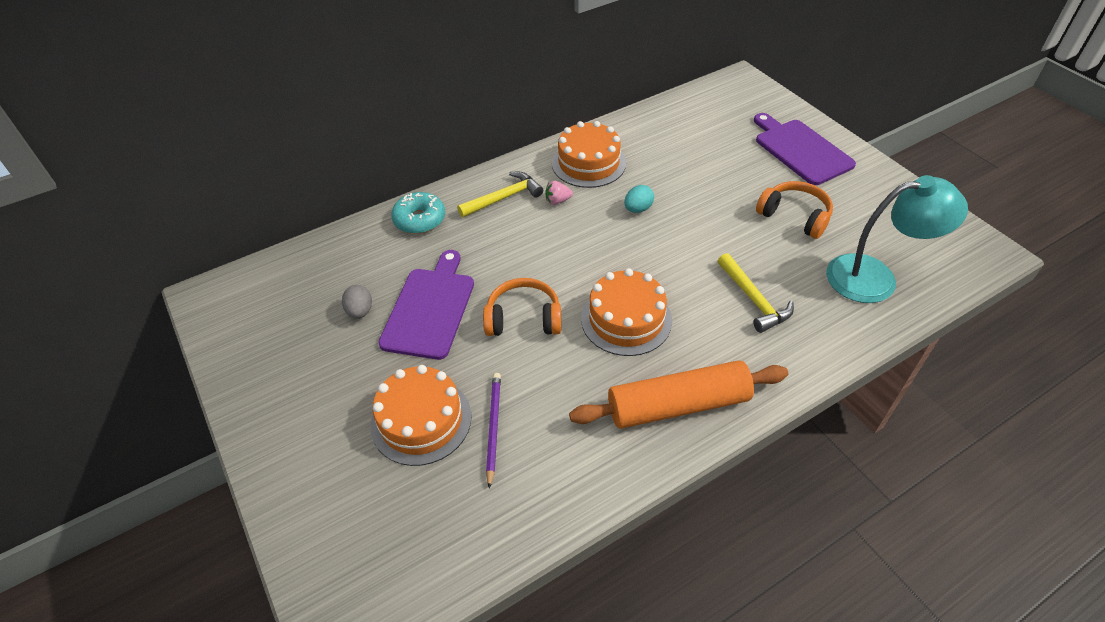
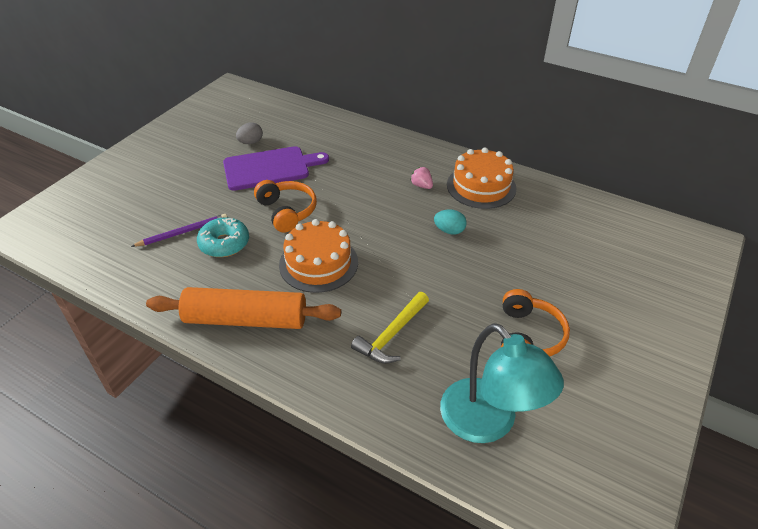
camera: 60 degrees right, 5 degrees down
(419, 219) = (349, 133): turquoise donut -> turquoise donut (224, 244)
(421, 420) = (175, 200): orange cake -> none
(504, 197) = (403, 159): yellow hammer -> none
(678, 405) = (246, 319): orange rolling pin -> orange rolling pin turned 45 degrees counterclockwise
(801, 150) = (637, 315): purple cutting board -> none

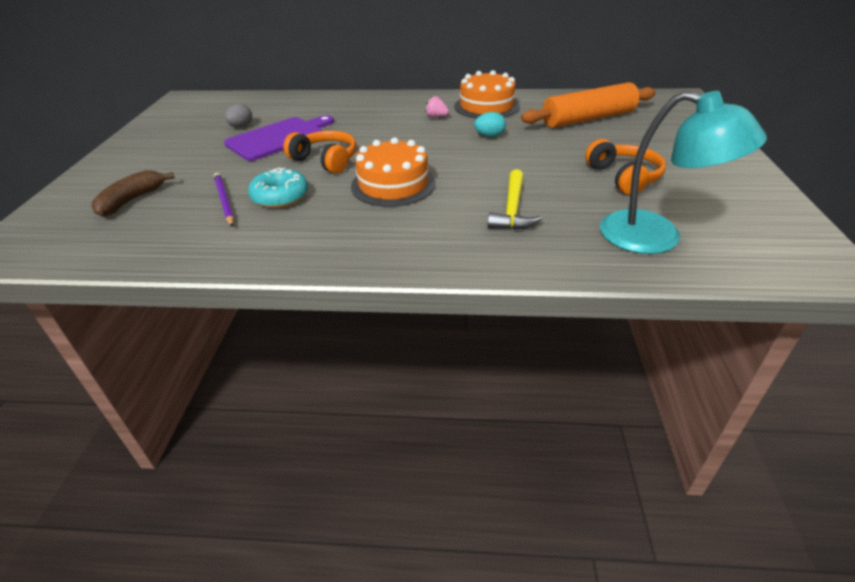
camera: 25 degrees left, 5 degrees down
(123, 206) = (132, 200): none -> brown banana
(183, 232) = (224, 201): purple pencil -> purple pencil turned 60 degrees counterclockwise
(246, 319) = (359, 242): orange rolling pin -> orange rolling pin (588, 119)

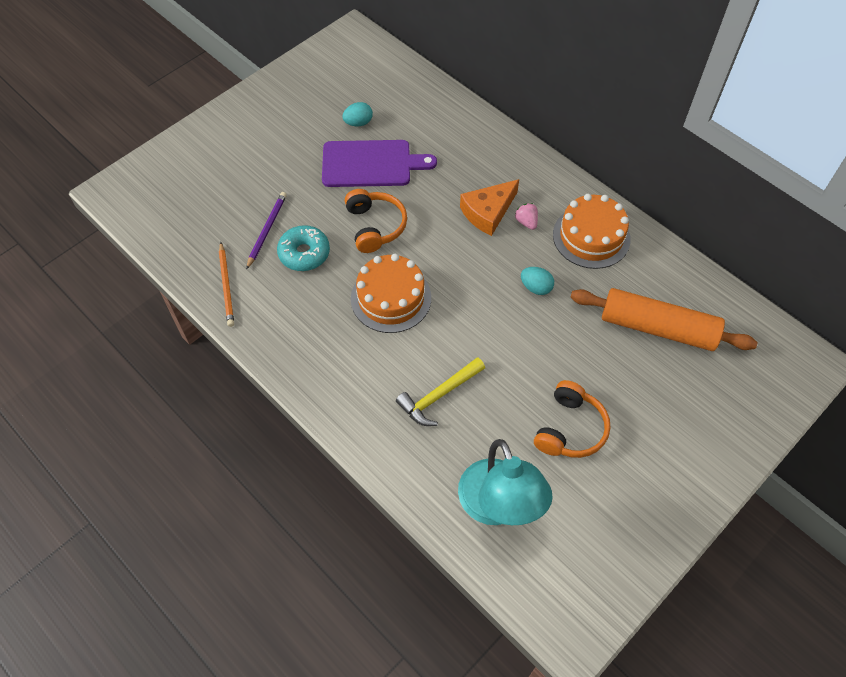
camera: 40 degrees right, 20 degrees up
(132, 200) = (214, 184): brown banana -> none
(222, 247) = (226, 286): none -> orange pencil
(241, 127) = (358, 123): grey egg -> turquoise egg
(403, 123) = (488, 212): none -> orange cheese

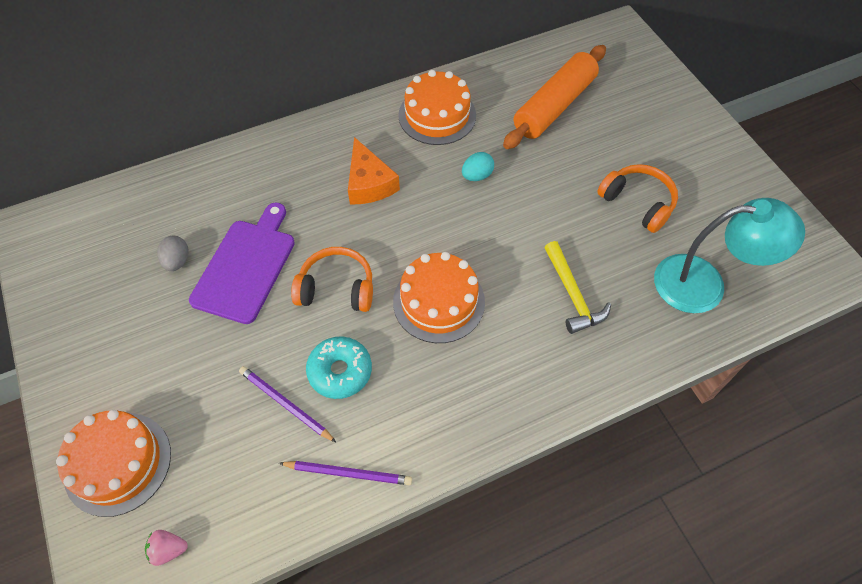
camera: 70 degrees left, 0 degrees up
(196, 157) = (118, 463): none -> orange cake
(226, 286) = (348, 473): orange pencil -> purple pencil
(358, 123) = (177, 261): turquoise egg -> grey egg
(526, 222) = (396, 157): pink strawberry -> pink strawberry (168, 550)

